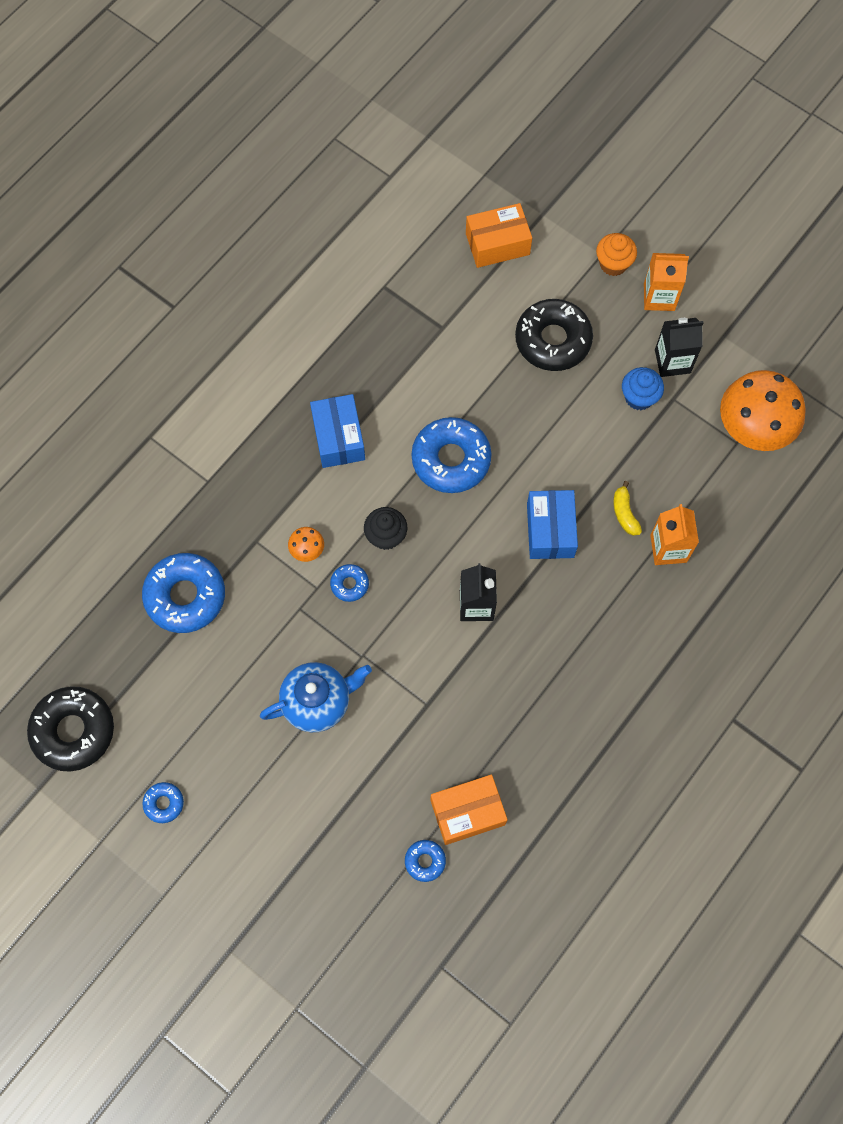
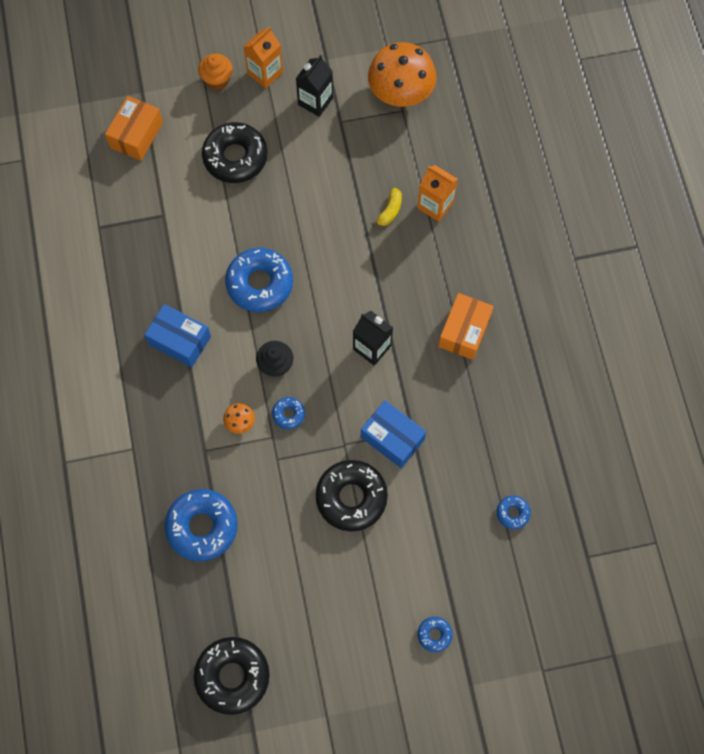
camera: 50 degrees left, 0 degrees up
(164, 803) = (335, 652): blue donut -> blue donut (434, 635)
(318, 702) = (351, 497): blue teapot -> black donut
(467, 812) = (502, 462): orange box -> orange box (464, 331)
(550, 530) = (362, 263): blue box -> blue box (392, 438)
(624, 513) = (390, 211): yellow banana -> yellow banana turned 90 degrees counterclockwise
(639, 397) = (321, 140): blue cupcake -> none

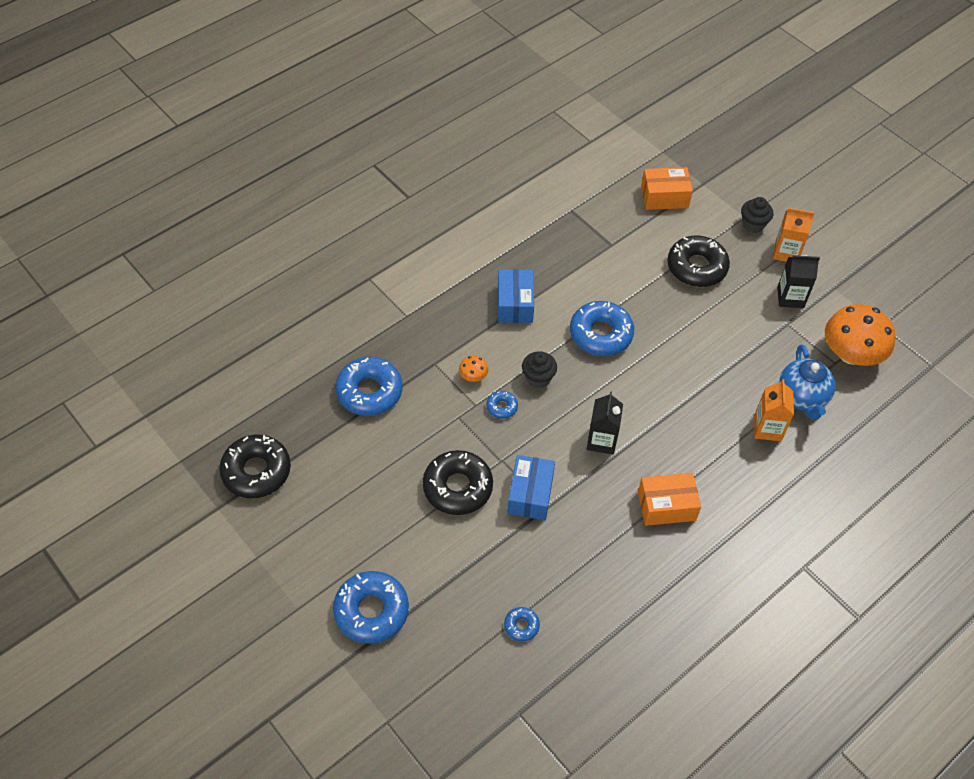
camera: 60 degrees right, 15 degrees down
(217, 80) = (753, 225): orange cupcake -> black cupcake
(390, 211) = (735, 396): yellow banana -> none
(421, 158) = (802, 397): none -> blue teapot
(434, 635) = (371, 611): blue donut -> blue donut, size x2.12

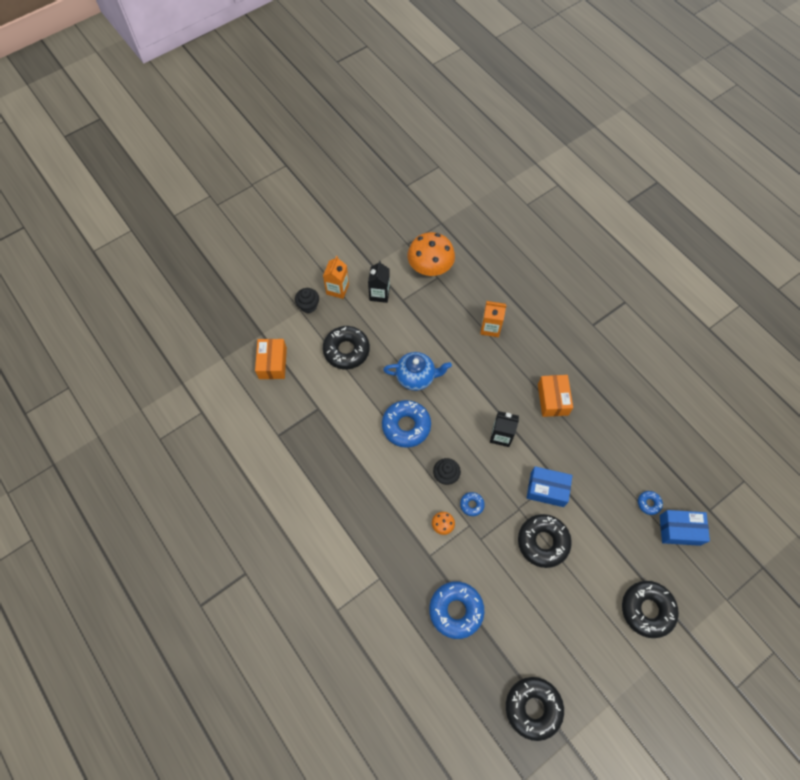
camera: 85 degrees left, 10 degrees up
(371, 611) = (647, 610): blue donut -> black donut
(515, 304) = (373, 488): blue box -> blue box (679, 530)
(802, 397) = (465, 302): blue teapot -> blue teapot (416, 377)

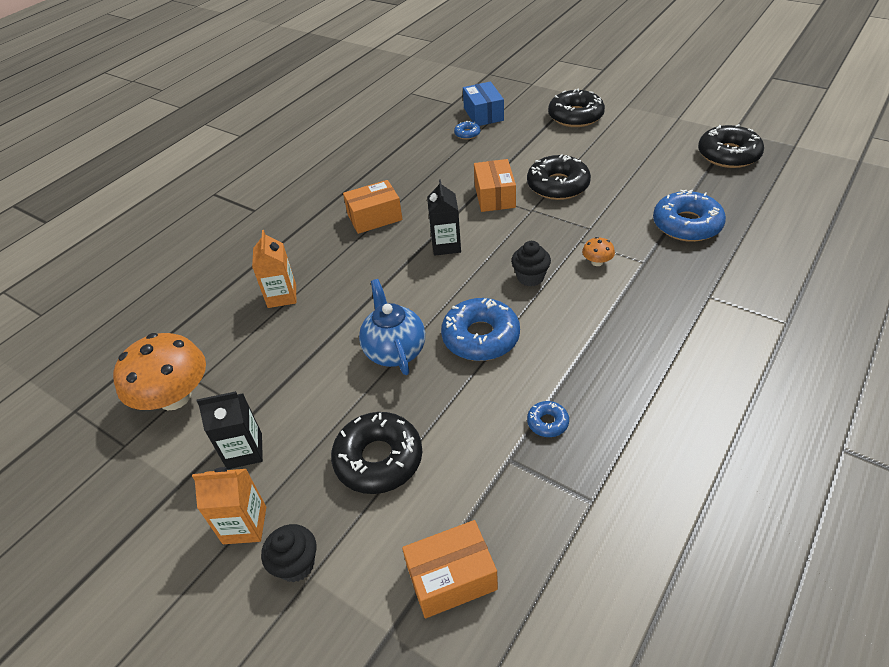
camera: 105 degrees left, 20 degrees down
(471, 505) = (553, 245): blue donut -> blue donut (547, 422)
(547, 489) = (494, 196): blue box -> orange box

